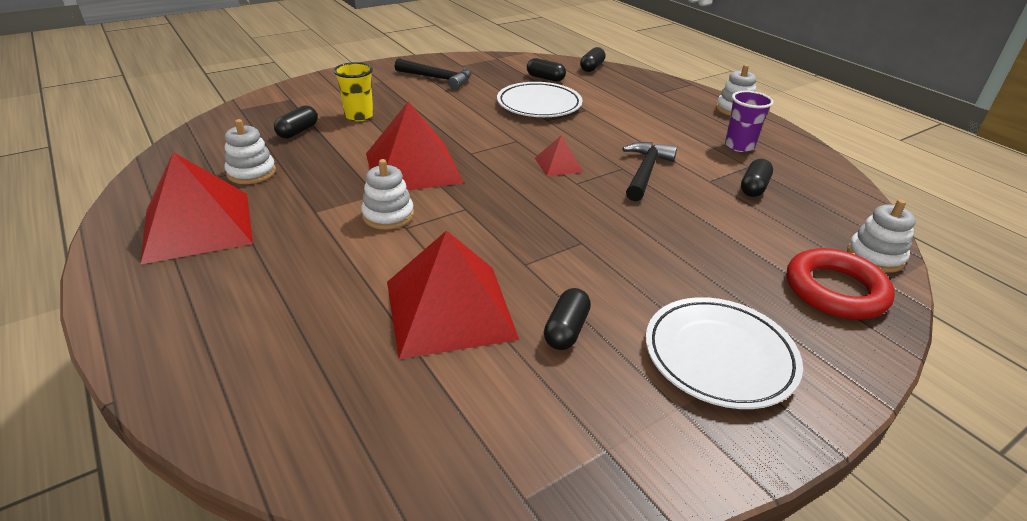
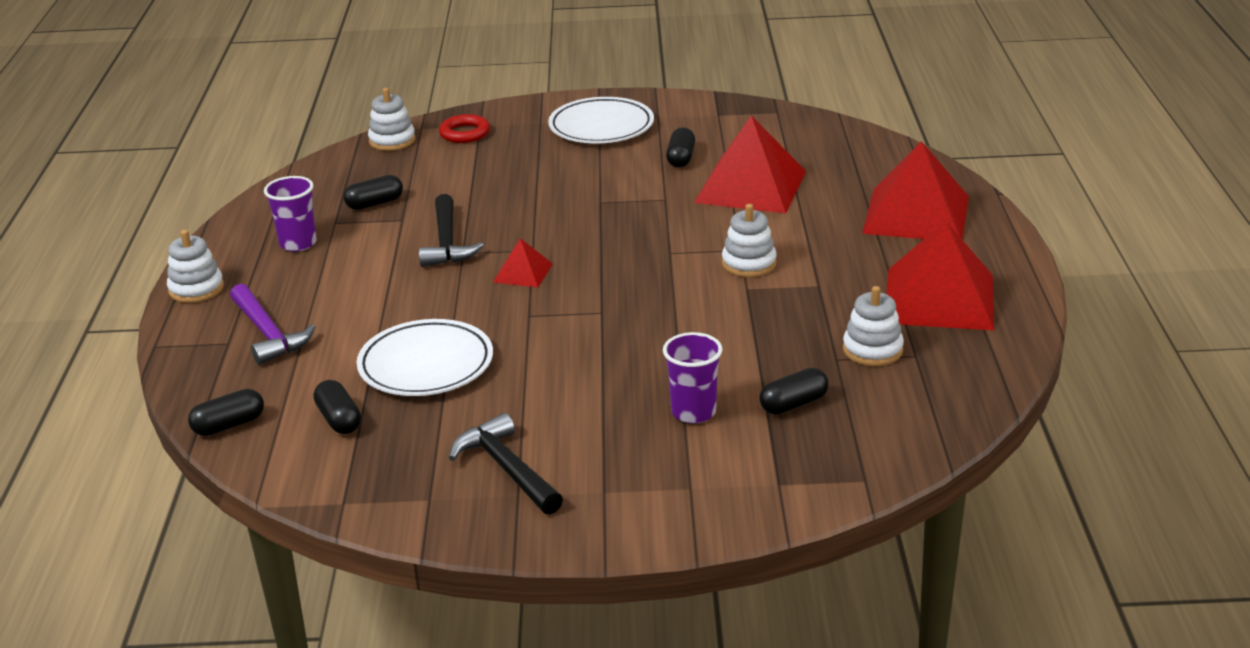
camera: 145 degrees left, 5 degrees down
(359, 116) = (693, 412): yellow cup -> purple cup
(413, 167) = (683, 309): red pyramid -> red pyramid (916, 214)
(566, 330) = (681, 158): black capsule -> black capsule turned 45 degrees counterclockwise
(645, 172) = (447, 243): black hammer -> black hammer turned 60 degrees counterclockwise
(648, 99) = (268, 334): none -> purple hammer
(835, 290) = (465, 133): red ring -> red ring, size x0.65

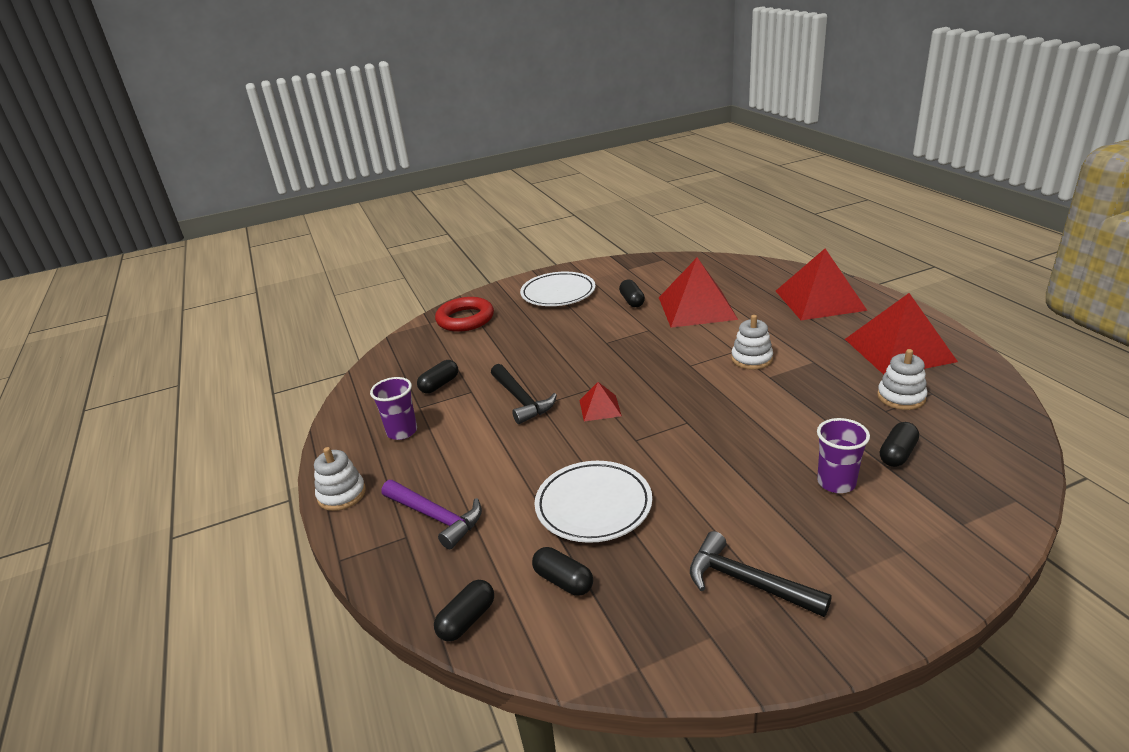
camera: 20 degrees left, 0 degrees up
(392, 141) = (415, 336): white stacking toy -> none
(465, 133) = (465, 319): red ring -> red ring, size x1.54

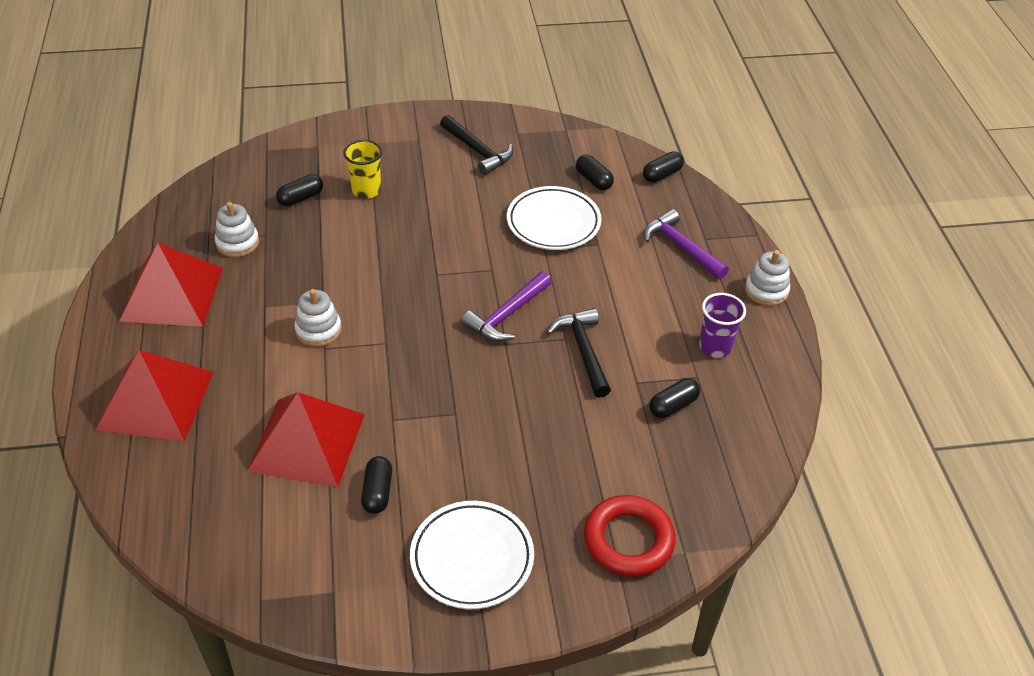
camera: 170 degrees left, 15 degrees up
(600, 408) = (507, 315): red pyramid -> purple hammer
(836, 483) = (366, 191): purple cup -> yellow cup

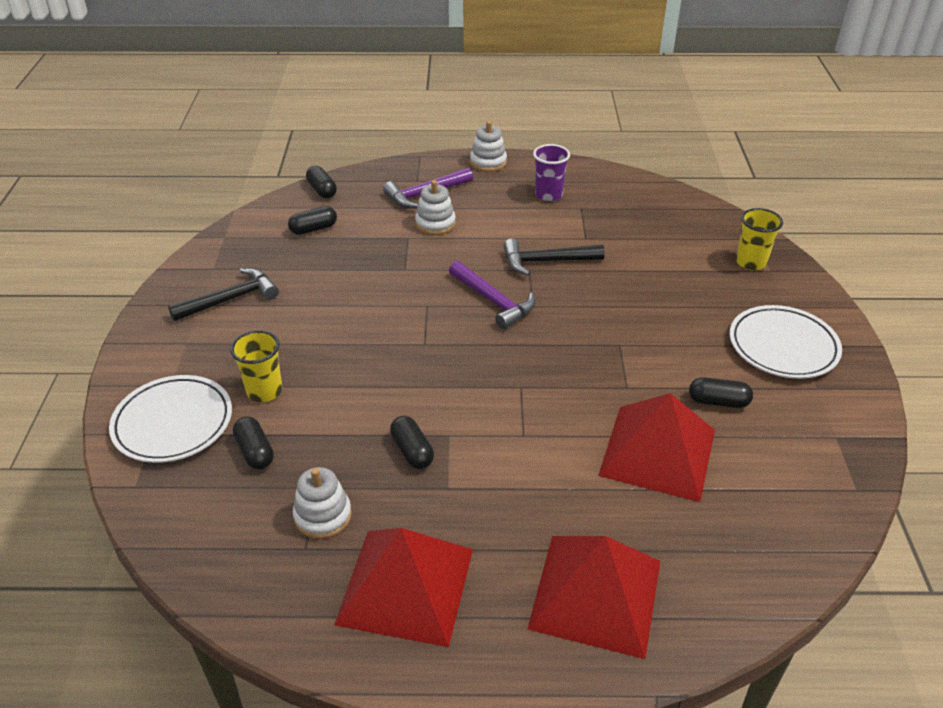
camera: 80 degrees left, 5 degrees down
(318, 330) = (495, 439): white stacking toy -> white stacking toy (435, 224)
(553, 223) = (368, 260): white plate -> white plate (173, 423)
(628, 540) = (751, 262): red ring -> yellow cup
(673, 406) = (612, 223): black capsule -> black capsule (412, 451)

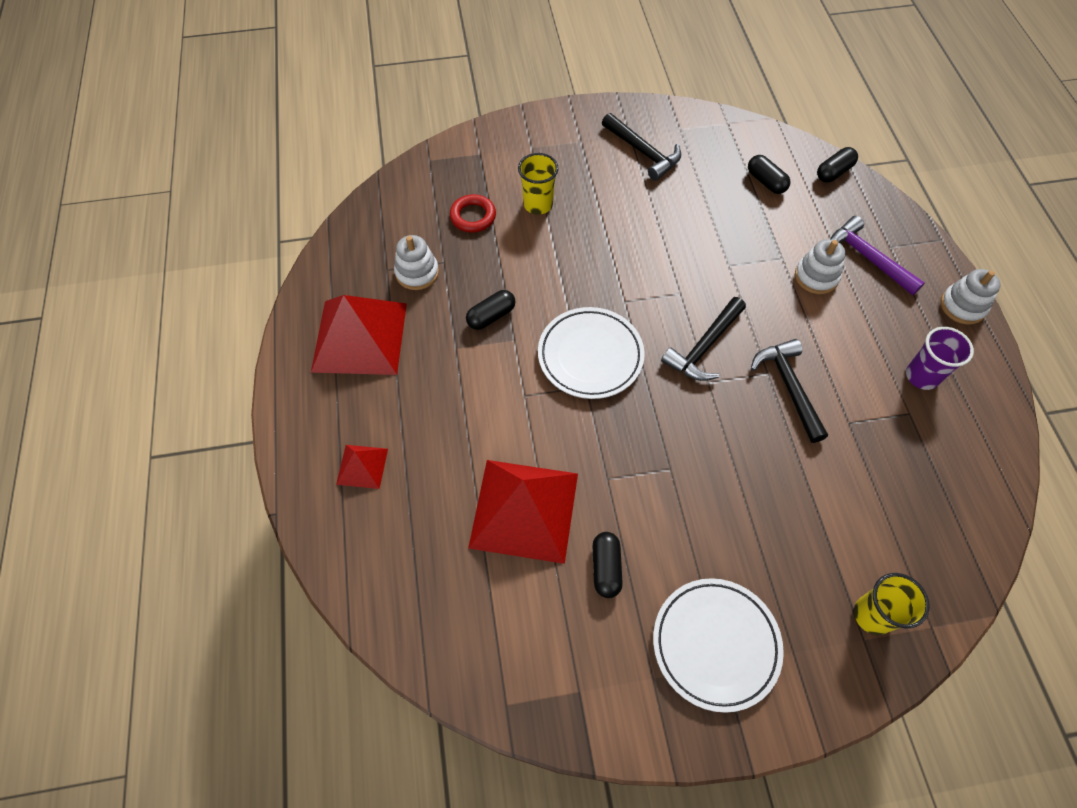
camera: 80 degrees right, 20 degrees up
(173, 423) = (492, 161): white plate -> white plate (590, 356)
(255, 451) = (473, 216): black capsule -> red ring
(494, 301) = (704, 347): purple hammer -> black hammer
(596, 593) = (362, 466): red pyramid -> red pyramid, size x0.47

